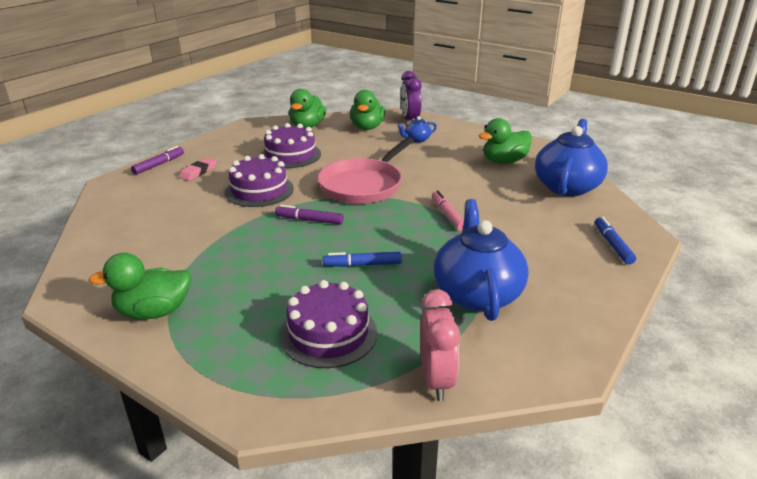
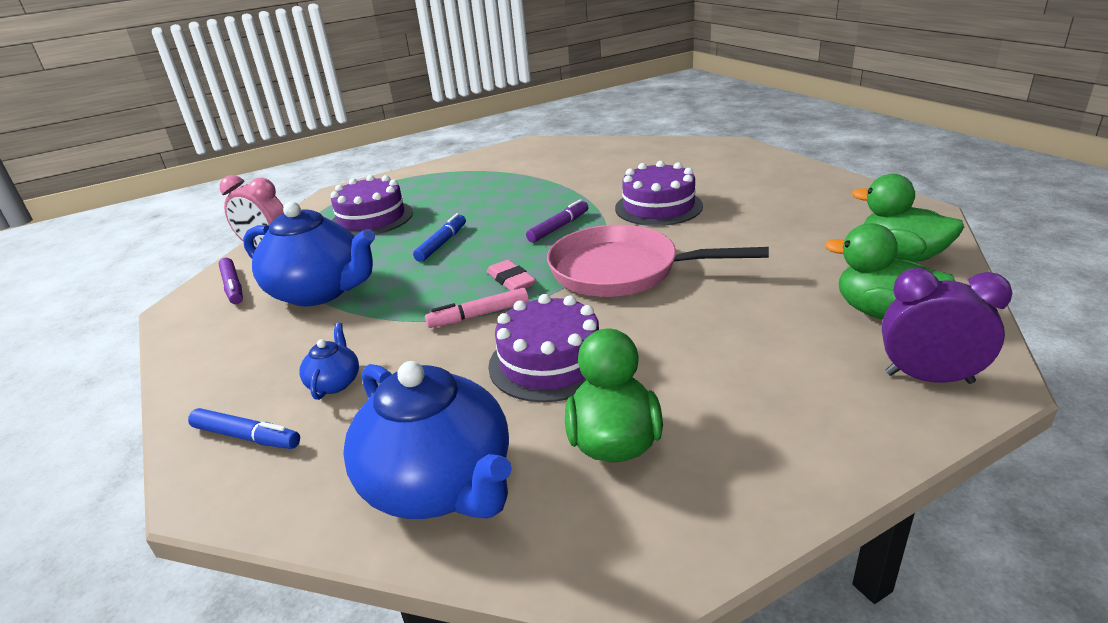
camera: 120 degrees right, 0 degrees up
(154, 312) = (480, 166): green duck -> none
(159, 165) = (771, 161): purple marker -> purple marker (233, 287)
(198, 172) = (737, 179): pink eraser -> pink eraser (511, 280)
(290, 155) = (765, 232): purple cake -> purple cake (550, 362)
(364, 185) = (622, 271): pink pan -> pink pan turned 45 degrees counterclockwise
(417, 140) = (791, 358): blue teapot -> blue teapot (335, 382)
(448, 215) = (479, 315): pink marker -> pink marker turned 150 degrees clockwise

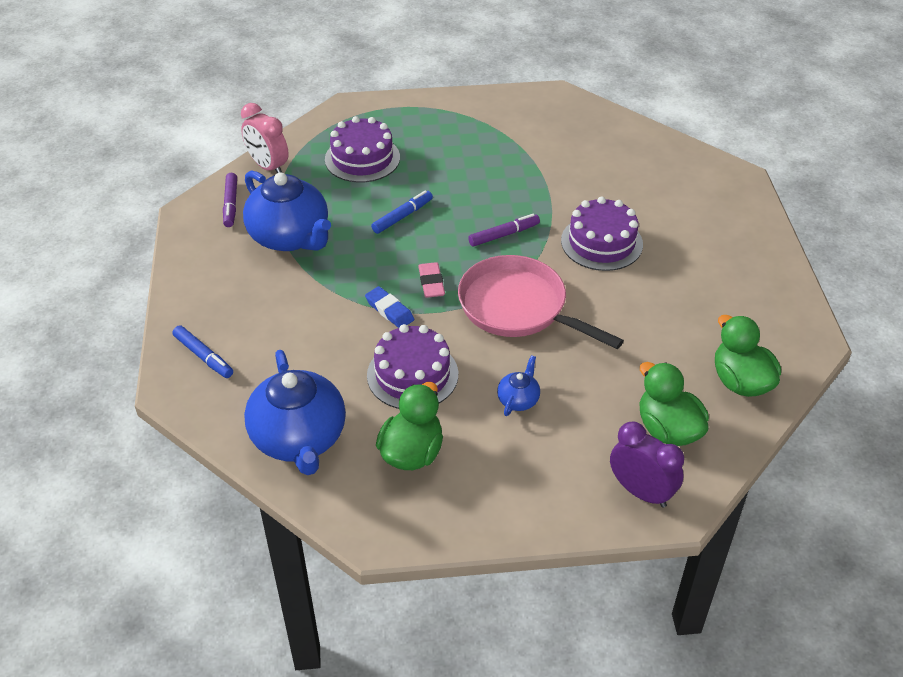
camera: 20 degrees right, 15 degrees up
(335, 382) = (269, 333): blue teapot -> blue teapot (518, 399)
(479, 315) = (389, 310): pink marker -> blue eraser

